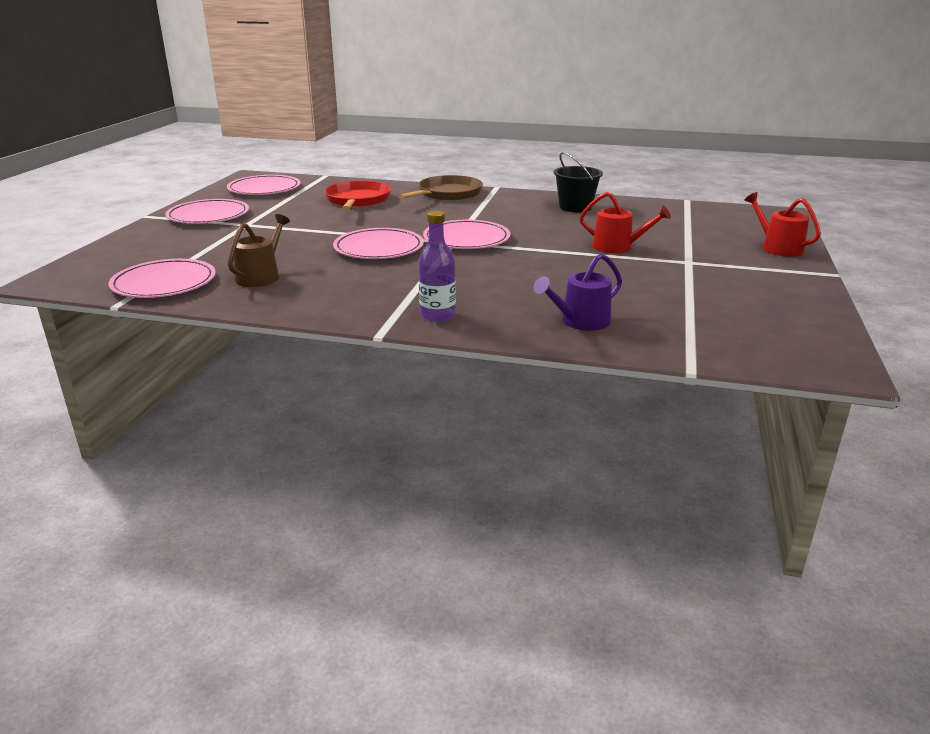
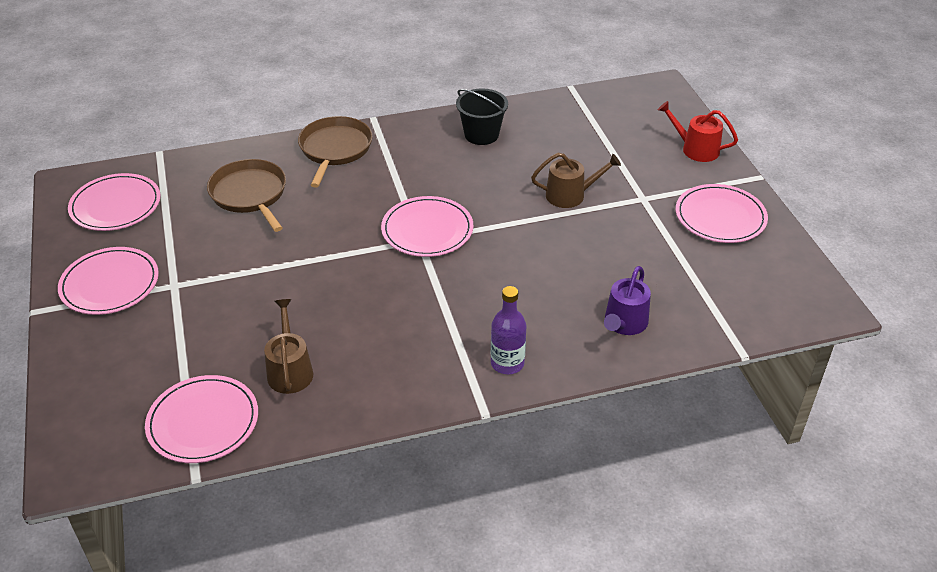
camera: 30 degrees left, 15 degrees up
(357, 200) = (250, 194): red pan -> brown pan
(379, 248) = (358, 277): pink plate -> pink plate (720, 217)
(617, 247) = (570, 195): red watering can -> brown watering can

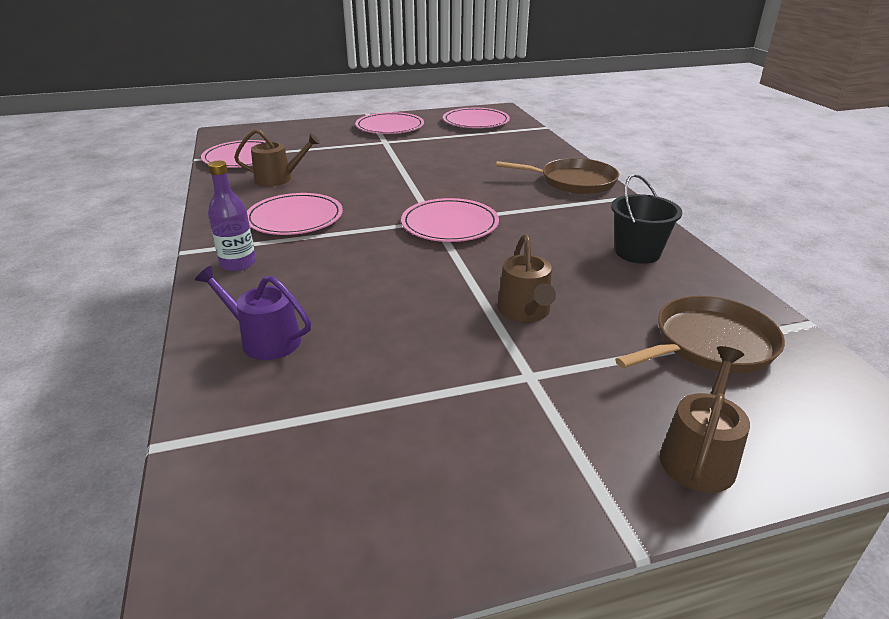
camera: 90 degrees right, 10 degrees down
(250, 194) = (496, 156): brown pan -> brown pan (709, 344)
(696, 149) = (699, 456): red watering can -> brown watering can
(720, 217) = (491, 464): pink plate -> pink plate (295, 218)

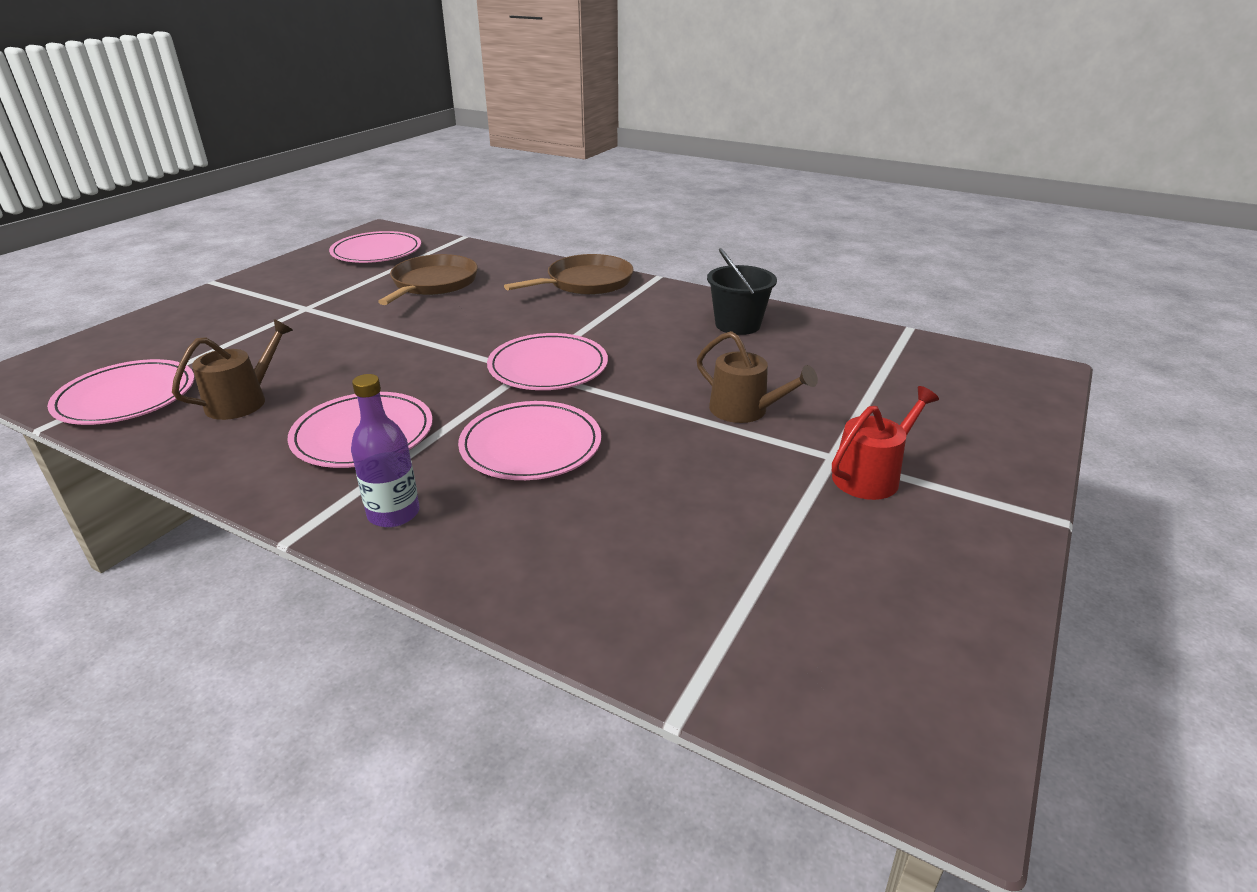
camera: 45 degrees left, 0 degrees up
(264, 340) = (582, 563): purple watering can -> none
(390, 127) = (277, 288): pink plate -> pink plate (531, 445)
(532, 406) = (871, 476): none -> red watering can
(699, 456) = (996, 446): brown watering can -> none
(709, 344) = (887, 371): brown pan -> brown pan (433, 283)

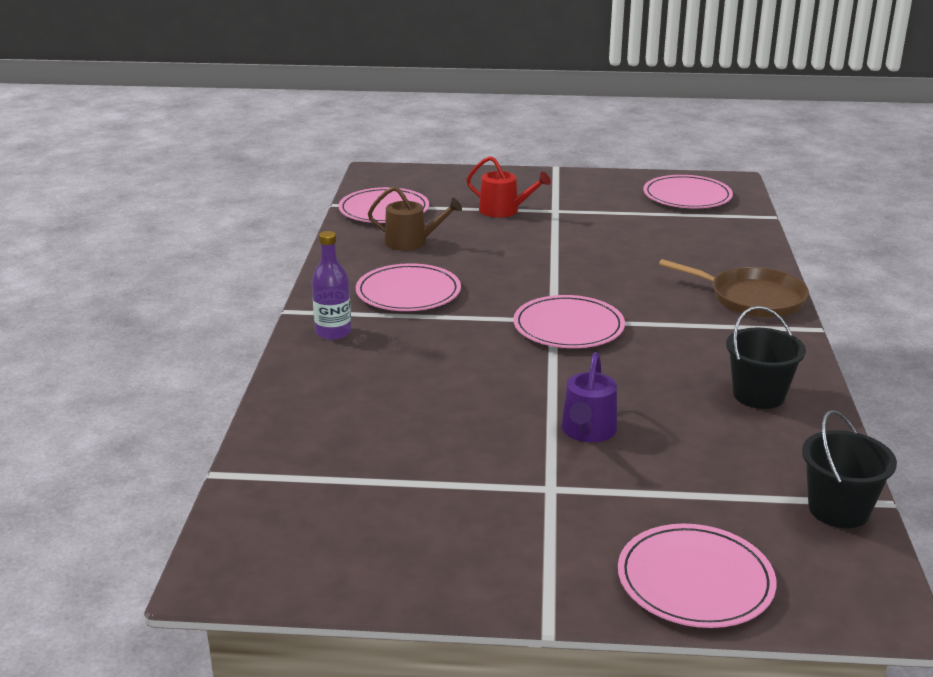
camera: 65 degrees right, 5 degrees down
(433, 283) = (657, 237): brown pan -> none
(531, 445) = (447, 353): pink plate -> pink plate (695, 580)
(745, 410) = (588, 431): brown watering can -> purple watering can
(871, 476) = (536, 512): red watering can -> red watering can (504, 210)
(912, 346) = (838, 510): none -> black bucket

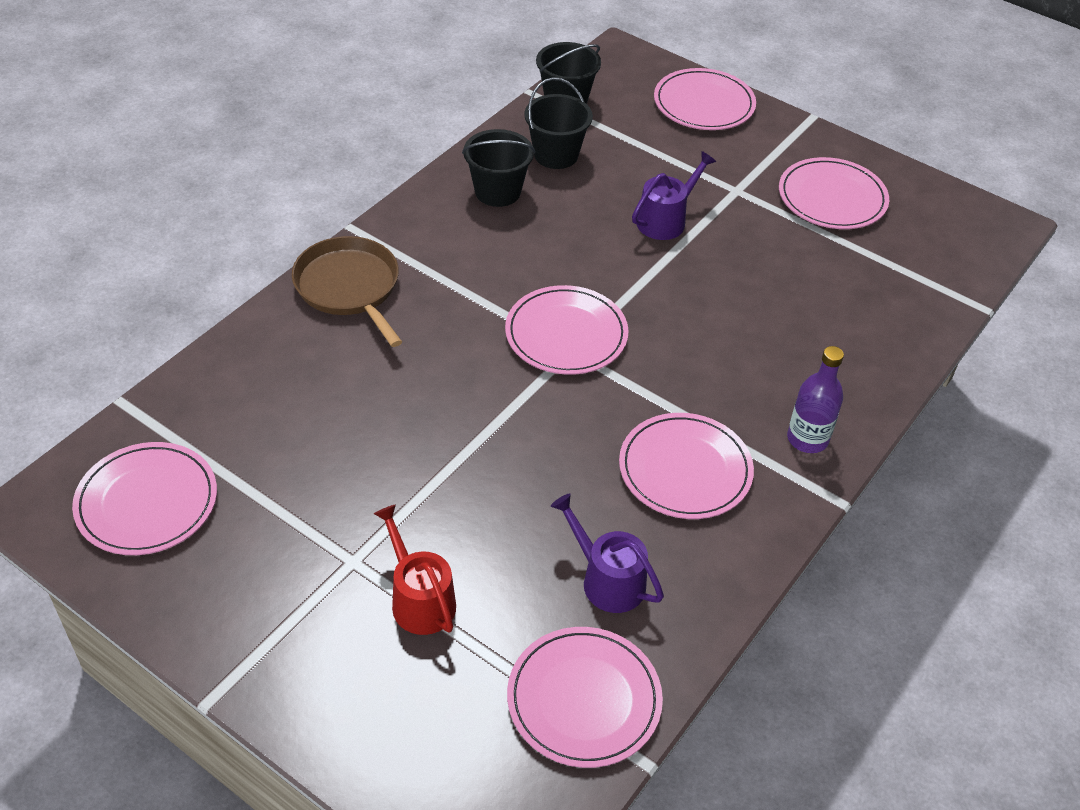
camera: 150 degrees left, 20 degrees up
(411, 242) = (607, 580): brown watering can -> purple watering can
(442, 524) = (832, 198): none -> pink plate
(761, 447) = (556, 155): none -> black bucket

